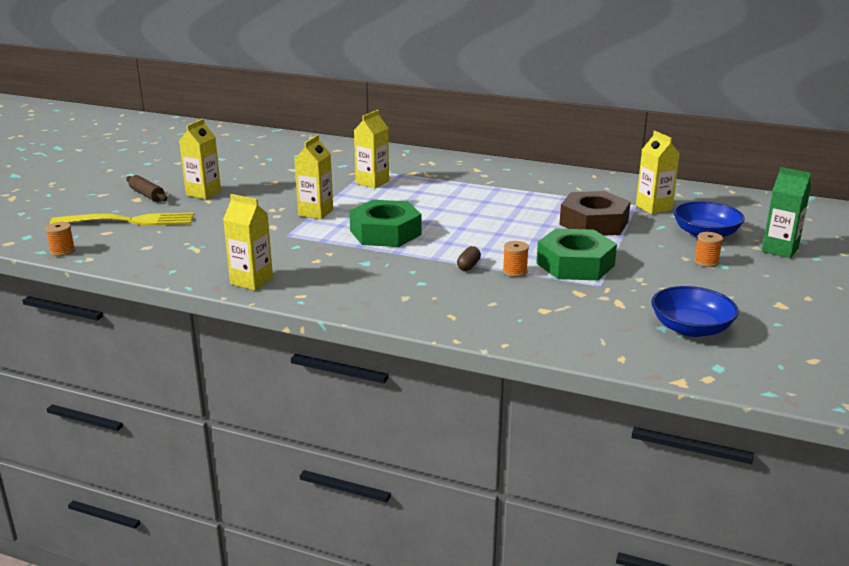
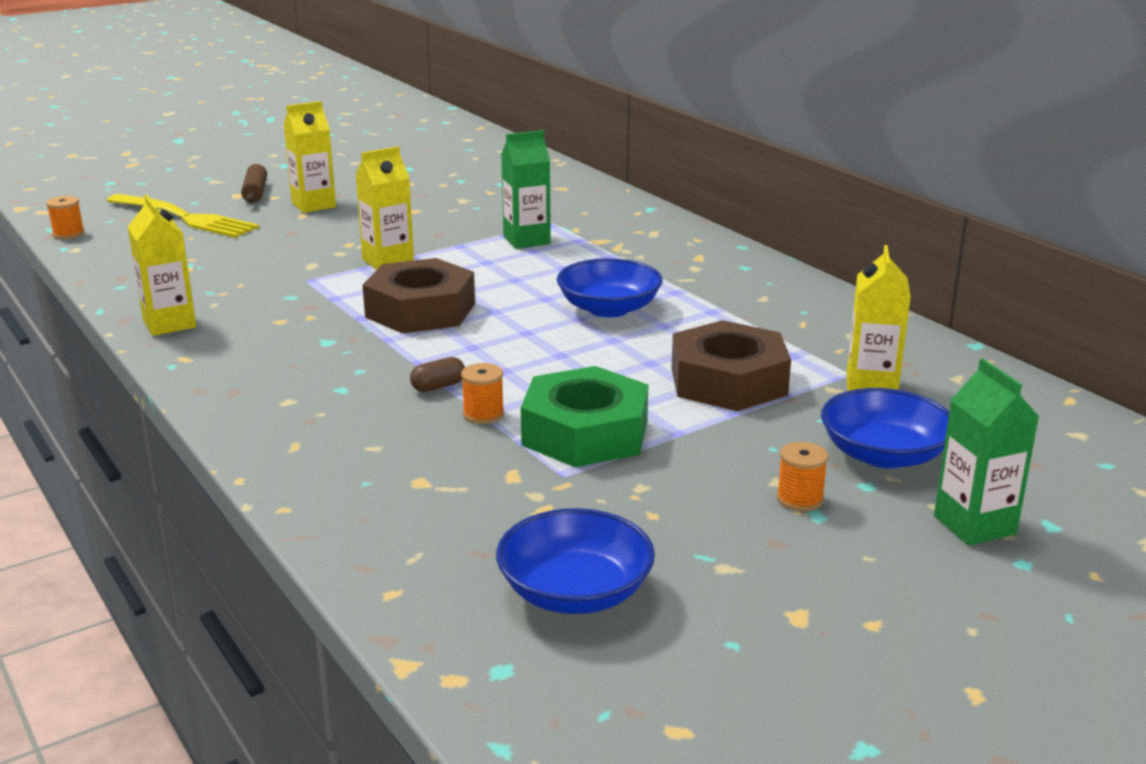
camera: 35 degrees right, 0 degrees up
(372, 182) = (526, 240): yellow carton -> green carton
(385, 233) = (420, 310): green nut -> brown nut
(480, 205) = (609, 309): none -> blue bowl

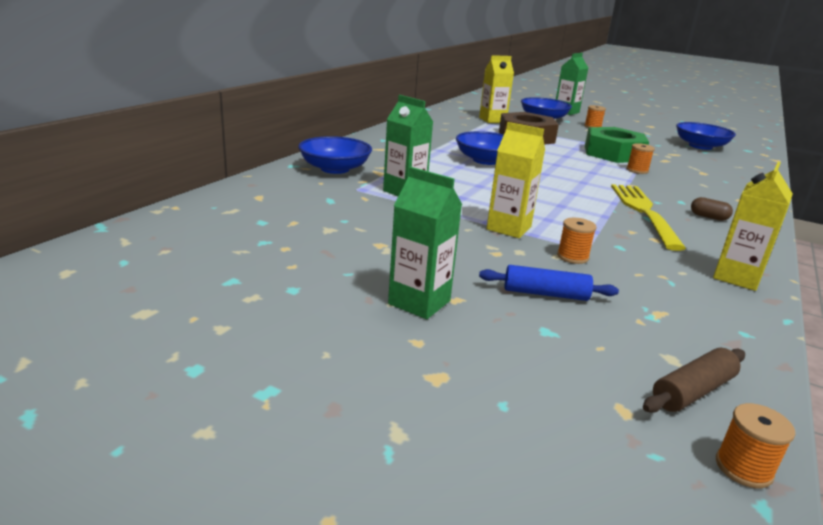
camera: 120 degrees left, 0 degrees up
(185, 218) = (560, 382): yellow fork -> yellow fork (644, 212)
(255, 192) = (416, 364): brown rolling pin -> brown rolling pin (693, 391)
(267, 241) = (545, 294): none -> blue rolling pin
(302, 269) = (572, 257): none -> orange spool
(313, 205) = (419, 302): yellow carton -> green carton
(420, 310) = (565, 202): brown nut -> none
(438, 386) = (634, 182): brown capsule -> brown capsule (708, 217)
(625, 223) = (335, 169): none -> blue bowl

